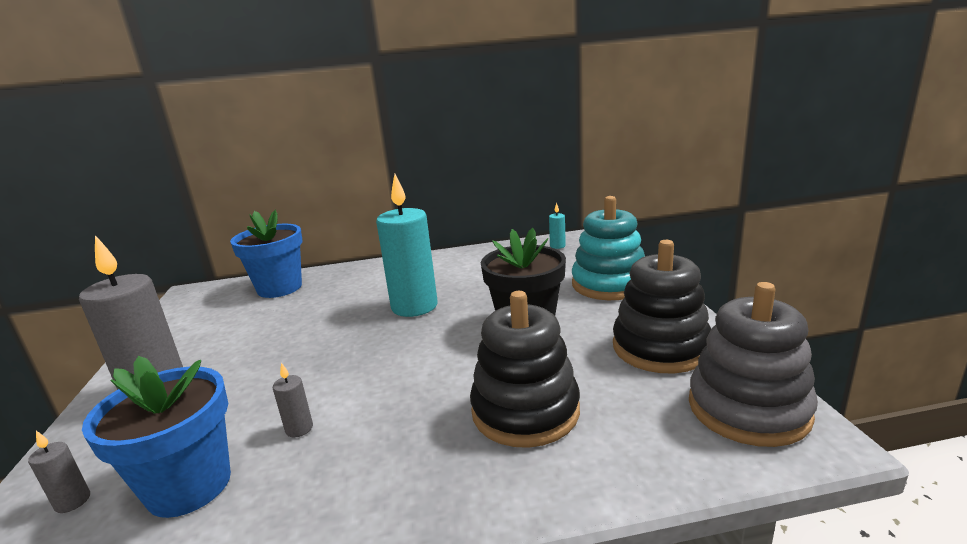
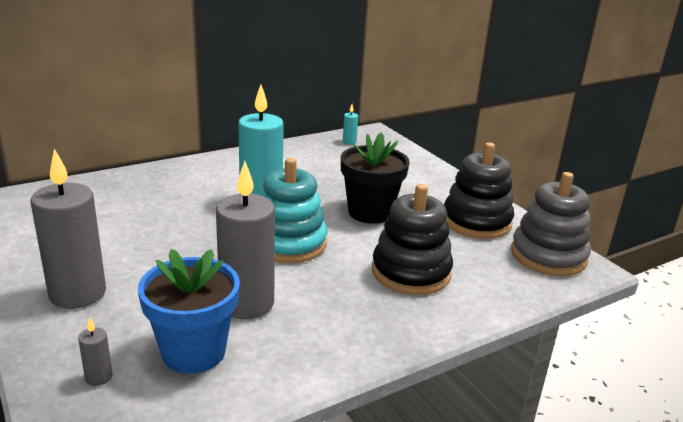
camera: 25 degrees left, 5 degrees up
(279, 288) = (102, 191): blue flower pot -> none
(299, 429) = (247, 304): grey candle -> grey candle, size x2.45
(609, 284) = (413, 175): turquoise stacking toy -> turquoise stacking toy (289, 243)

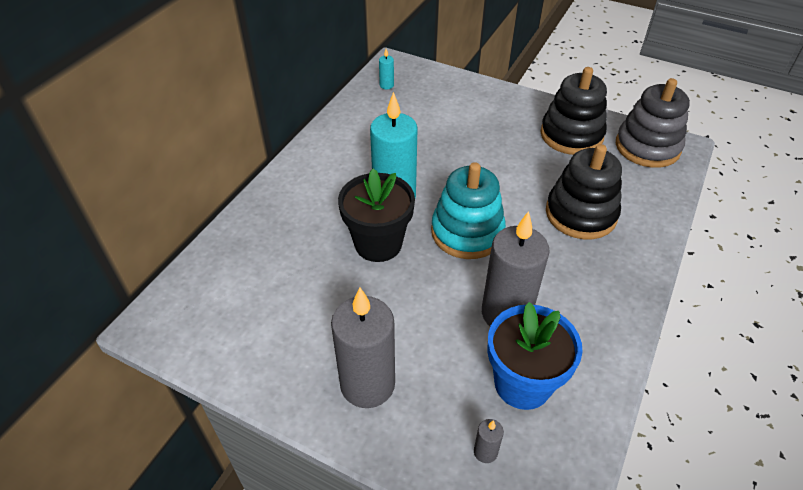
camera: 30 degrees left, 20 degrees up
(370, 212) = (489, 164): black flower pot -> black flower pot (378, 244)

